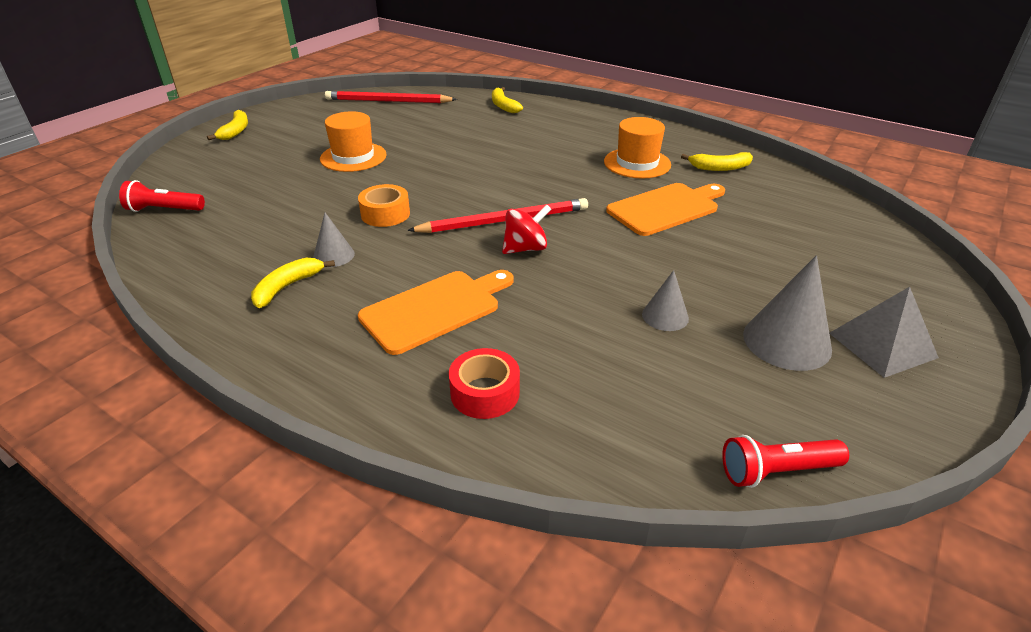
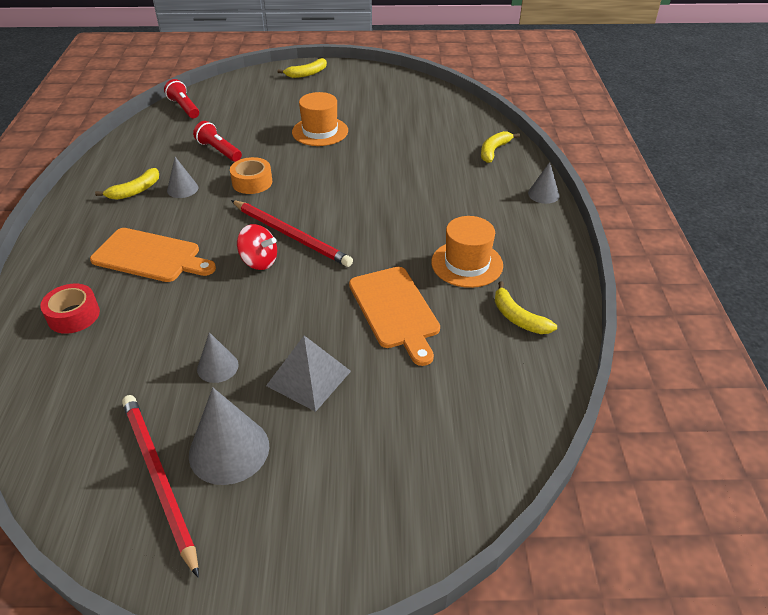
camera: 55 degrees right, 5 degrees up
(287, 287) = (135, 191): yellow banana -> yellow banana turned 135 degrees clockwise
(388, 101) = (429, 100): red pencil -> red pencil (159, 478)
(584, 111) = (543, 194): none -> grey cone
(666, 208) = (395, 310): orange cutting board -> orange cutting board turned 45 degrees clockwise
(776, 471) = (59, 485): red flashlight -> red flashlight (219, 150)
(882, 345) = (266, 518): grey pyramid -> grey pyramid (309, 378)

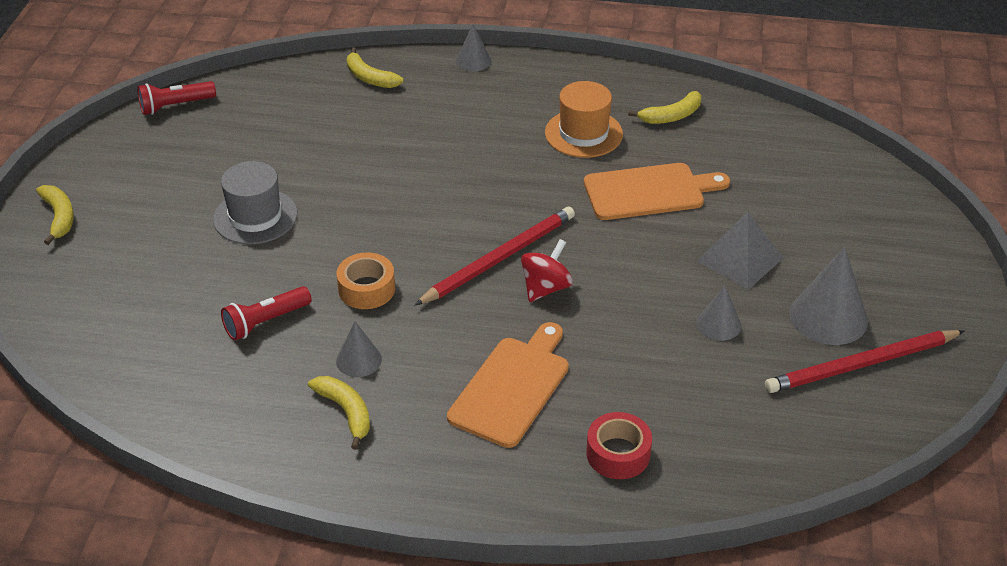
camera: 80 degrees left, 0 degrees up
(184, 107) = (102, 364): red flashlight -> red flashlight (175, 106)
(320, 131) = (255, 216): orange hat -> grey hat

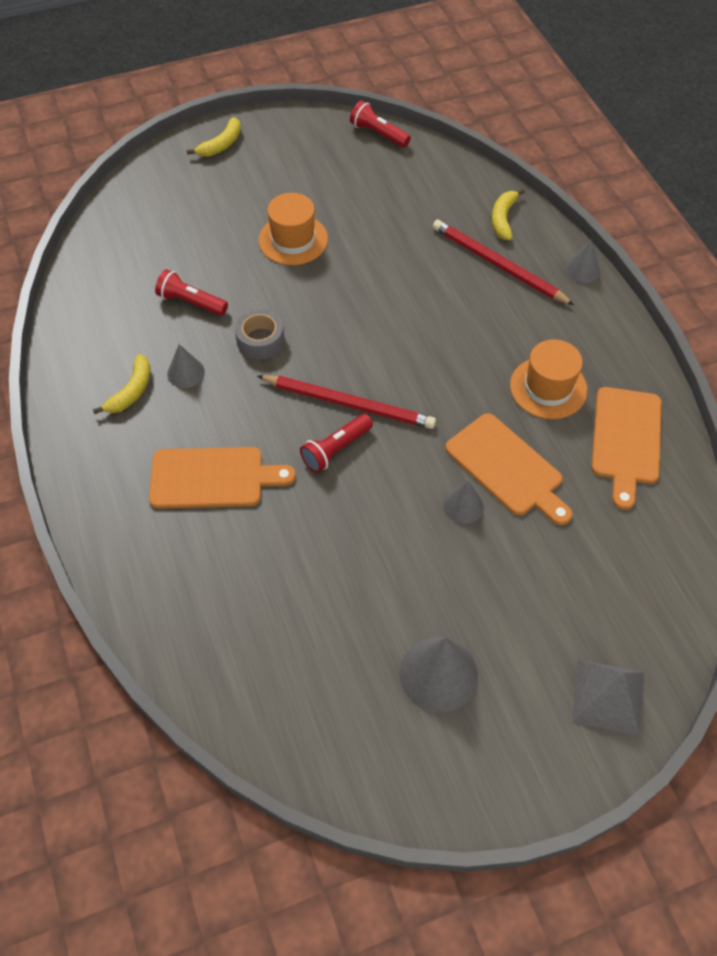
camera: 60 degrees right, 15 degrees up
(255, 216) = (293, 240): grey hat -> orange hat
(366, 289) = (260, 340): orange tape -> grey tape
(545, 288) = (335, 449): red spinning top -> red flashlight
(618, 454) = (182, 579): red tape -> none
(671, 116) = (626, 440): yellow banana -> orange cutting board
(718, 324) = (372, 590): grey cone -> grey cone (463, 506)
(740, 259) = (467, 573): grey pyramid -> grey pyramid (608, 696)
(861, 365) = (392, 724): red pencil -> red pencil (498, 265)

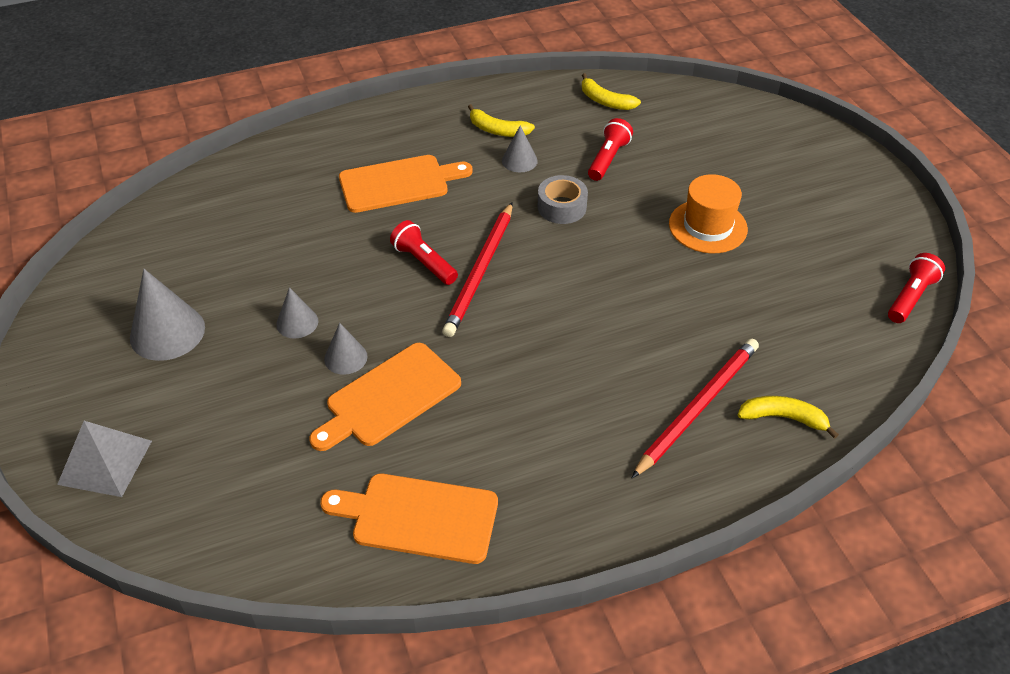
camera: 90 degrees right, 10 degrees down
(212, 478) = (398, 183): orange cutting board -> orange cutting board turned 105 degrees counterclockwise
(221, 145) = (845, 167): yellow banana -> yellow banana (605, 101)
(548, 388) = (500, 444): orange hat -> none
(582, 270) = (703, 500): grey cone -> grey cone (297, 322)

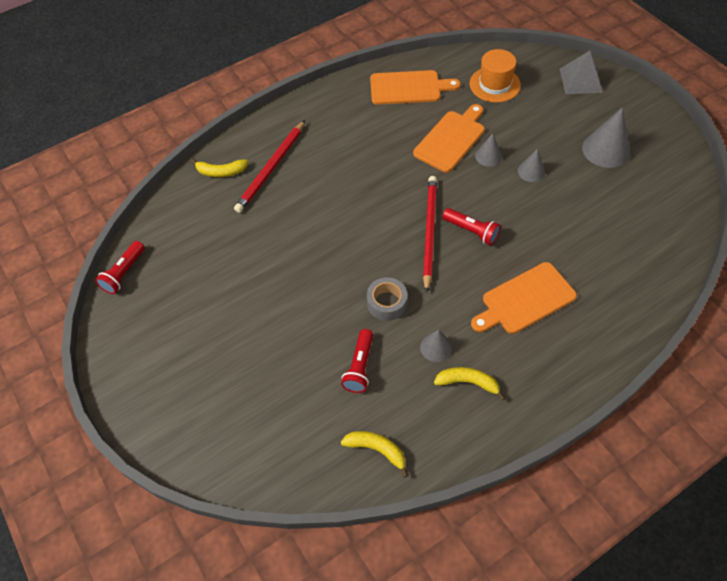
camera: 170 degrees right, 10 degrees up
(707, 226) = (269, 307): orange hat -> orange hat (494, 84)

